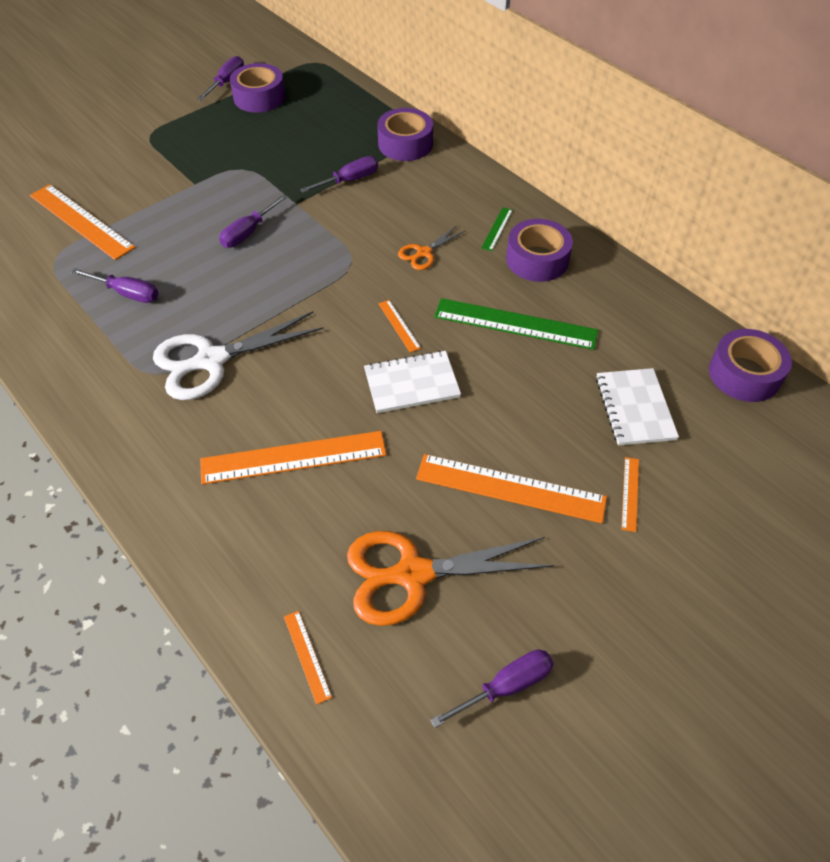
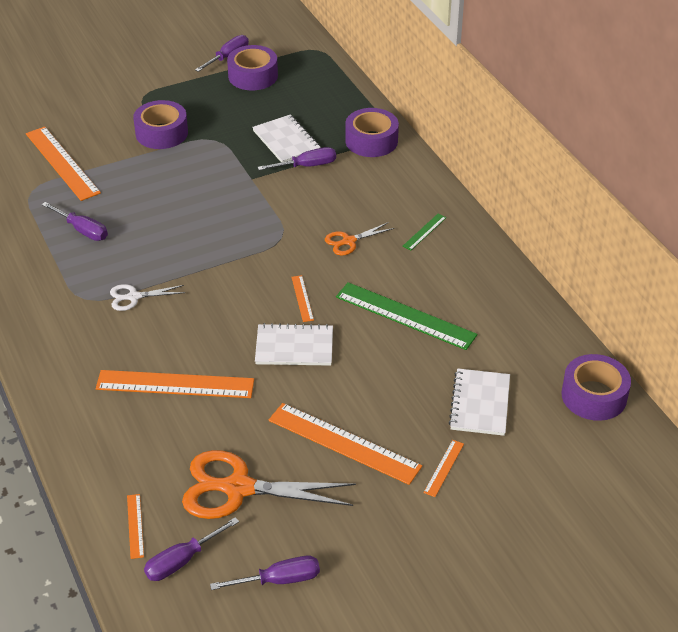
camera: 15 degrees right, 10 degrees down
(210, 361) = (133, 297): white scissors -> white scissors, size x0.51
(248, 232) = (201, 197): purple screwdriver -> purple screwdriver (182, 560)
(318, 158) = (286, 141): none -> white notebook
(537, 259) = (449, 265): purple tape -> purple tape (161, 133)

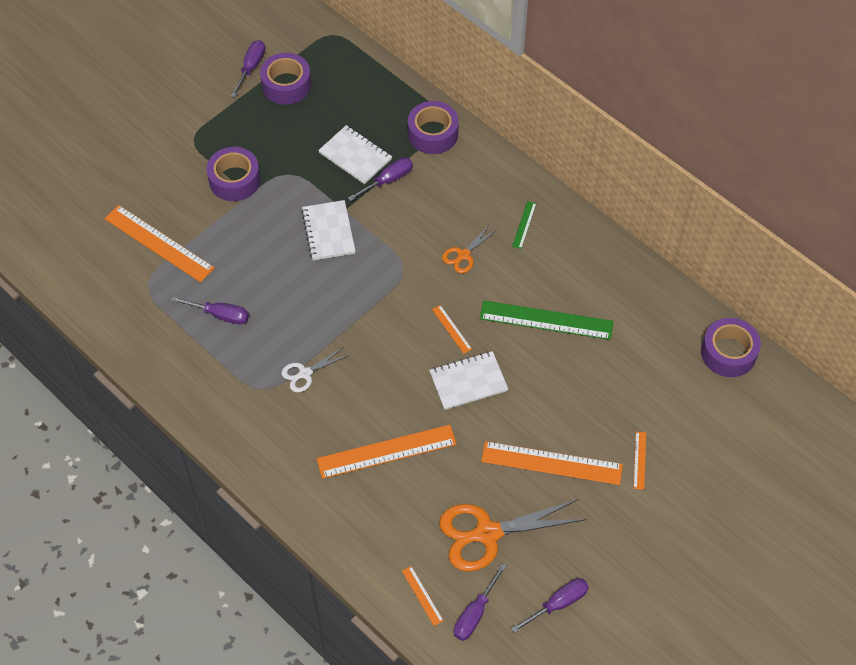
camera: 20 degrees left, 15 degrees up
(480, 404) = (643, 389): white notebook -> white notebook (328, 231)

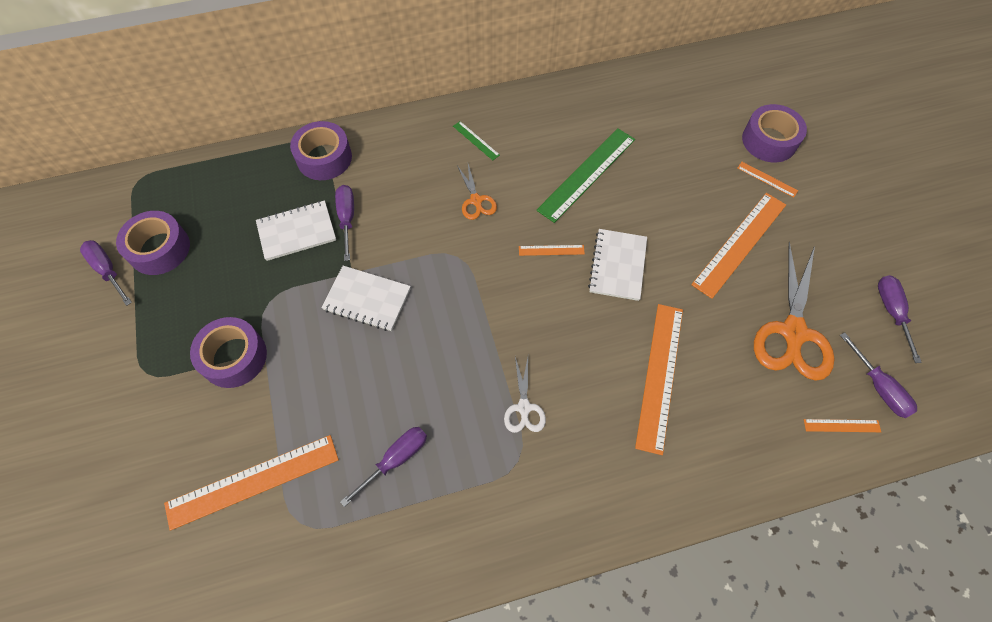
camera: 60 degrees left, 5 degrees up
(728, 353) = (692, 72): purple tape -> purple tape (769, 141)

